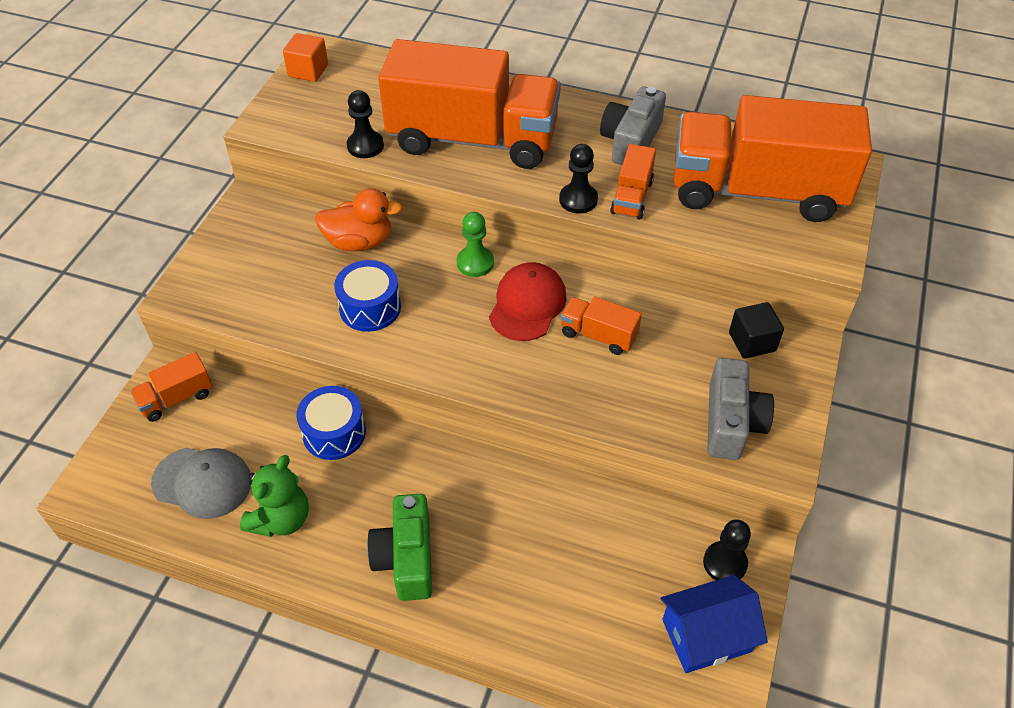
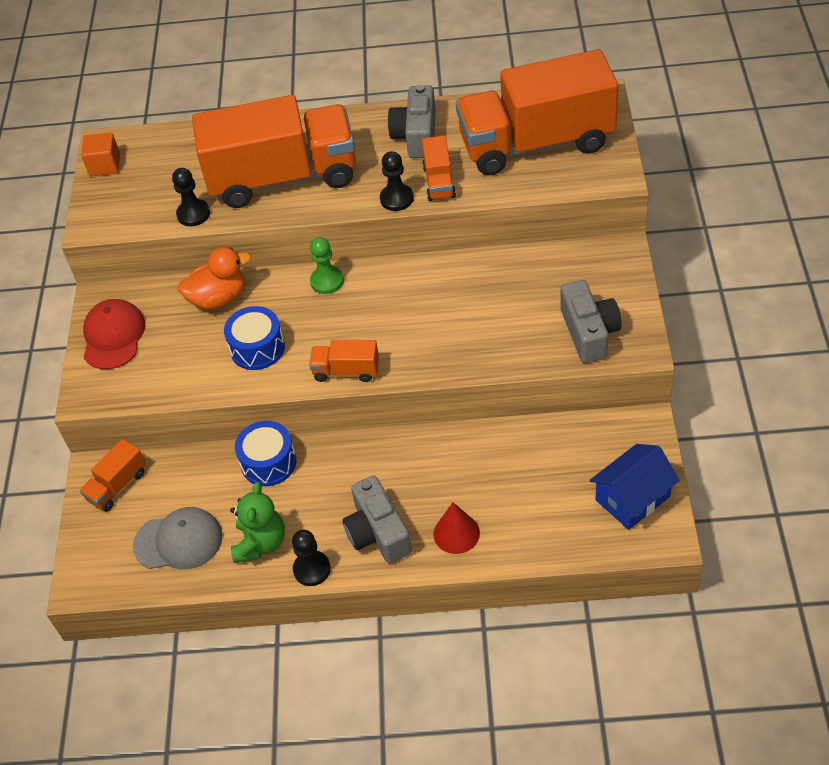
camera: 15 degrees left, 0 degrees up
(406, 558) = (378, 532): green camera -> grey camera
(489, 595) = (456, 533): none -> red cone
(527, 304) = (387, 299): red cap -> red cap (113, 336)
(598, 335) = (456, 303): orange truck -> orange truck (346, 371)
(725, 563) = (624, 442): black pawn -> black pawn (312, 569)
(752, 342) = (579, 266): black cube -> none

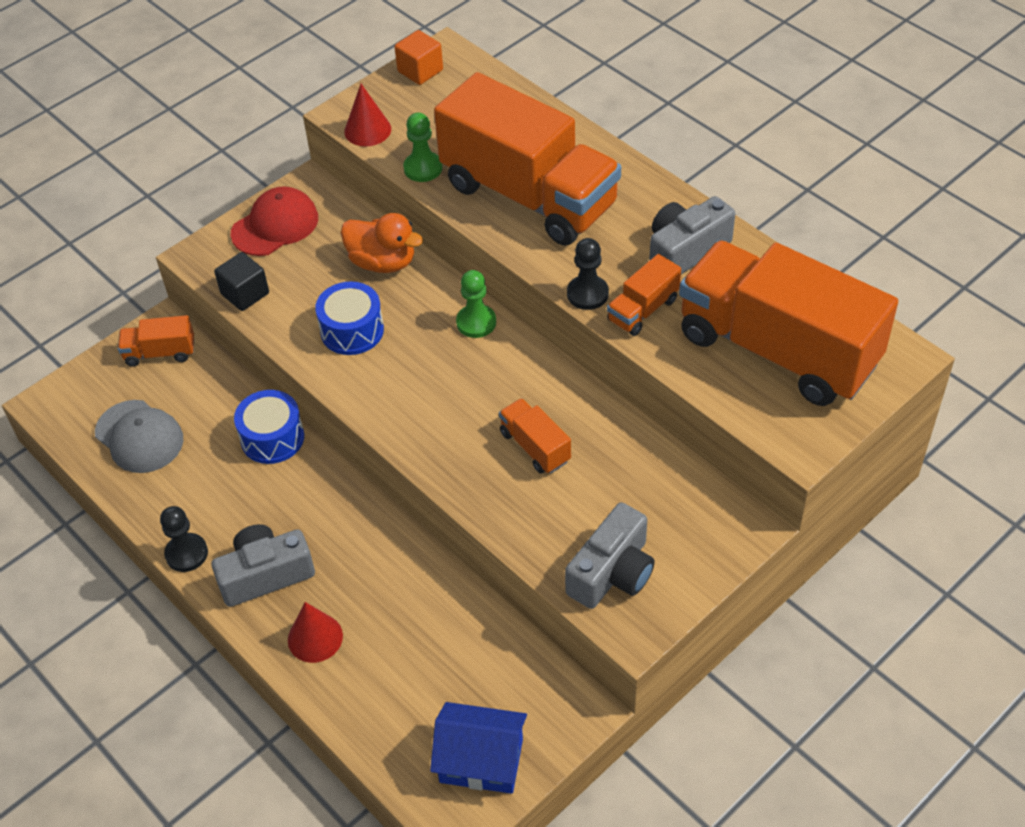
camera: 45 degrees right, 0 degrees up
(122, 222) = (367, 130): none -> red cone
(154, 388) = (245, 294): none -> black cube
(193, 214) = (423, 168): black pawn -> green pawn
(260, 543) = (184, 496): green teddy bear -> none
(346, 371) = (385, 413): orange truck -> orange truck (535, 447)
(378, 532) = (265, 575): grey camera -> grey camera turned 45 degrees clockwise

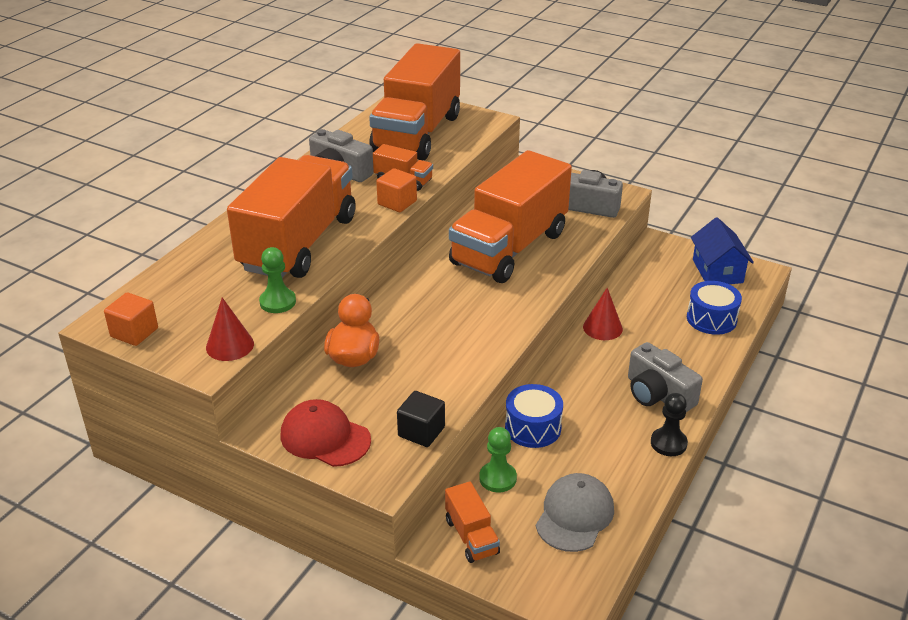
camera: 110 degrees left, 15 degrees down
(315, 638) = (689, 356): red cone -> red cone (602, 328)
(352, 330) = (439, 355): blue drum -> blue drum (711, 319)
(476, 322) = (404, 294): green pawn -> green pawn (497, 478)
(535, 447) = (509, 248): orange truck -> orange truck, size x2.41
(587, 294) = (397, 203): black pawn -> orange cube

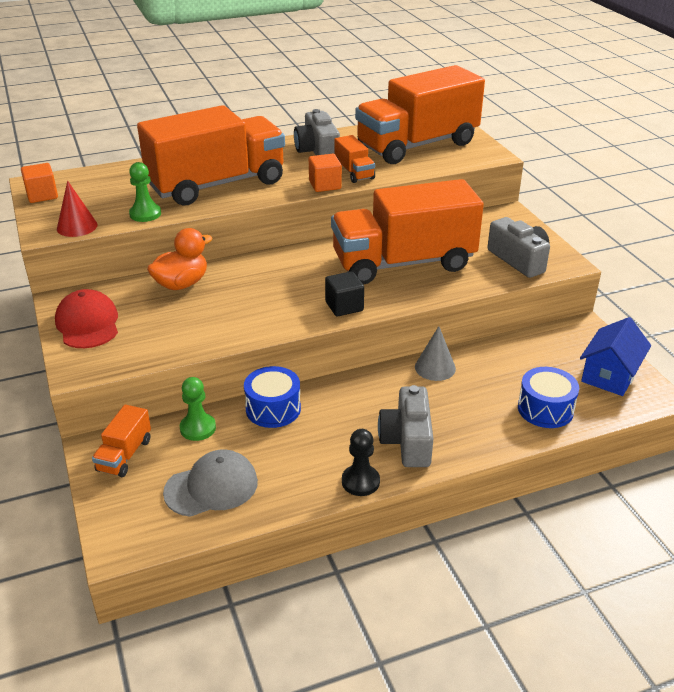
camera: 40 degrees right, 0 degrees up
(421, 432) = (148, 353): black cube -> black cube (344, 306)
(602, 328) = (435, 367): red cone -> grey cone

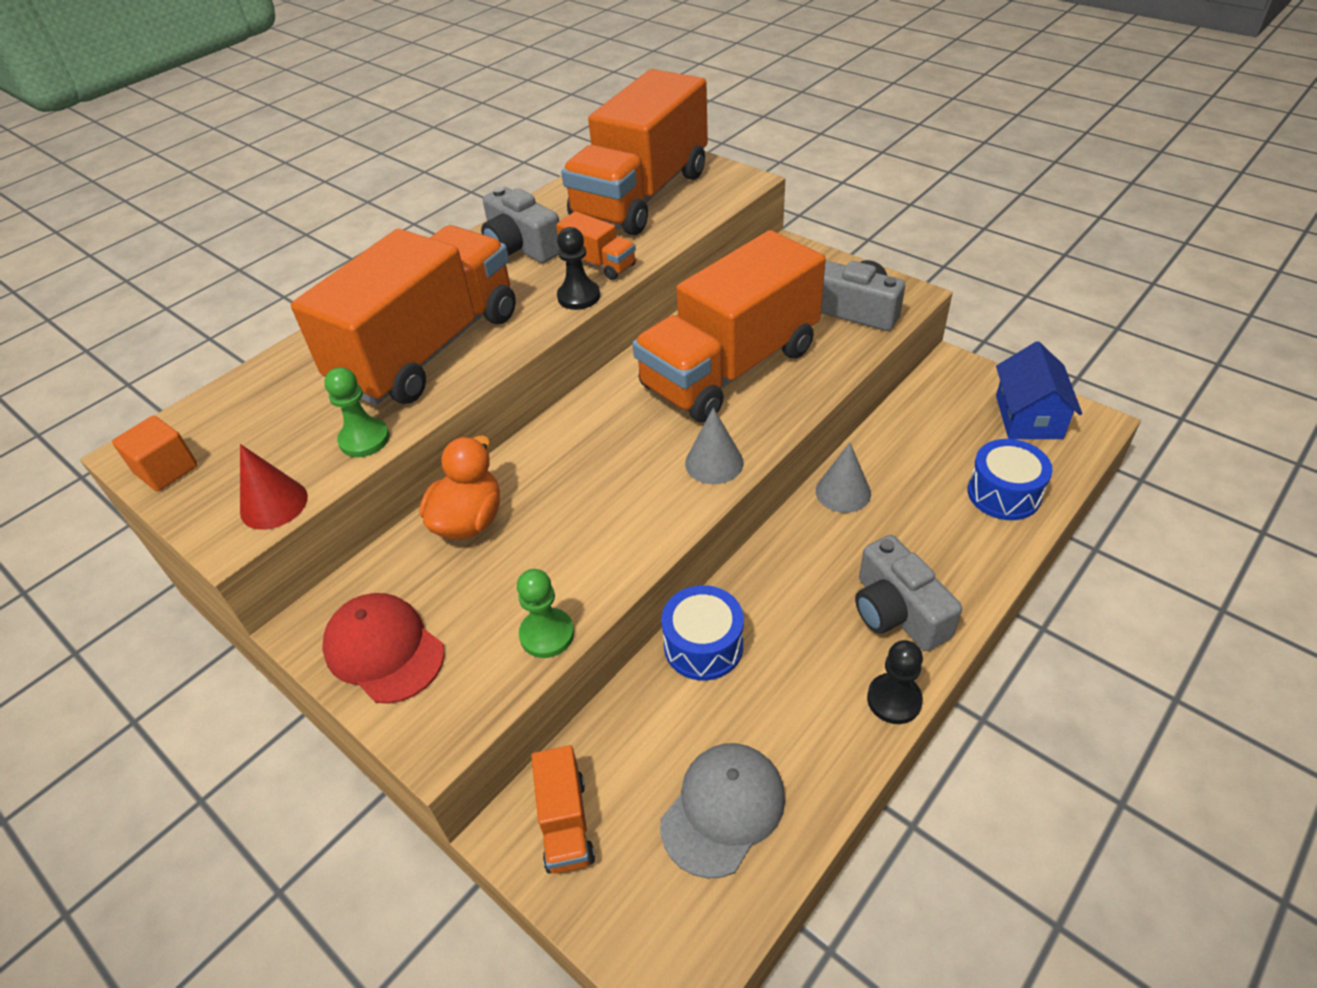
camera: 25 degrees left, 10 degrees up
(198, 428) = (631, 725): green pawn -> green pawn (547, 634)
(325, 185) = (579, 297): orange cube -> black pawn
(344, 306) = (714, 463): black cube -> grey cone

